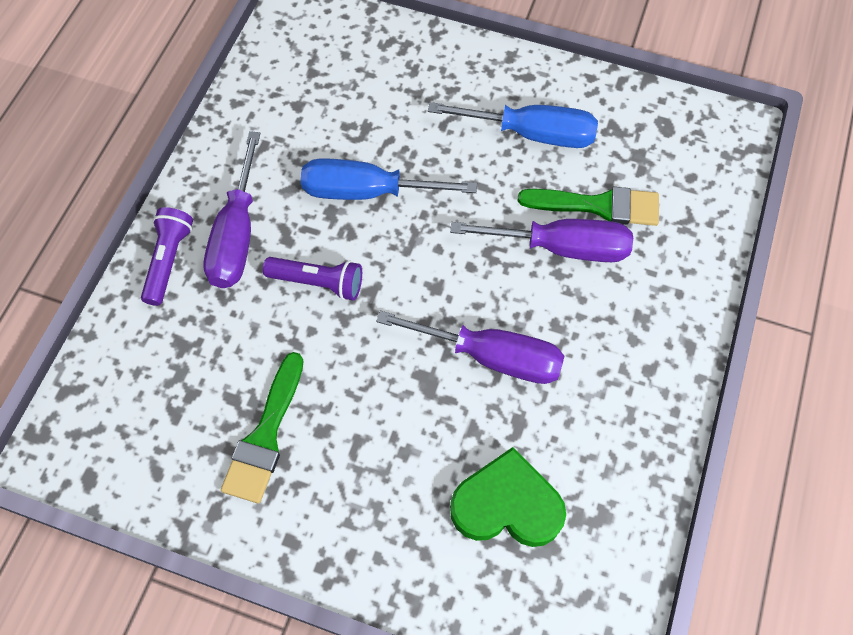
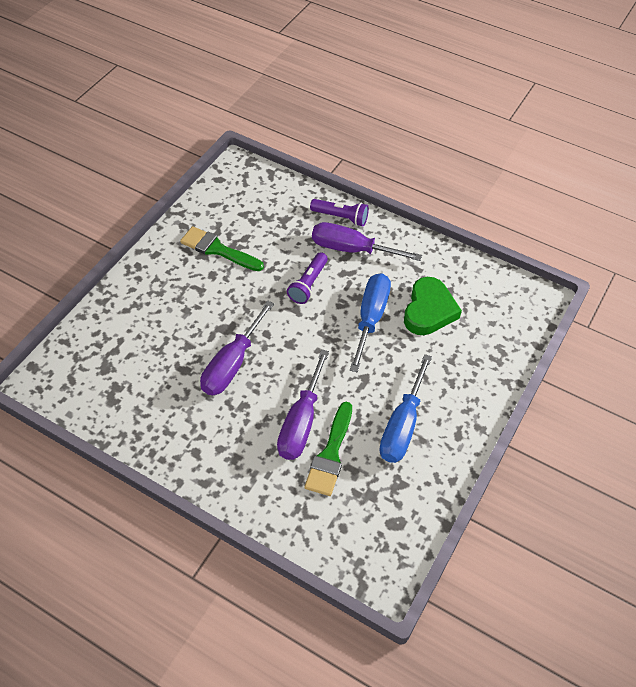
camera: 100 degrees right, 10 degrees down
(507, 505) = (137, 353): green heart -> green heart (429, 310)

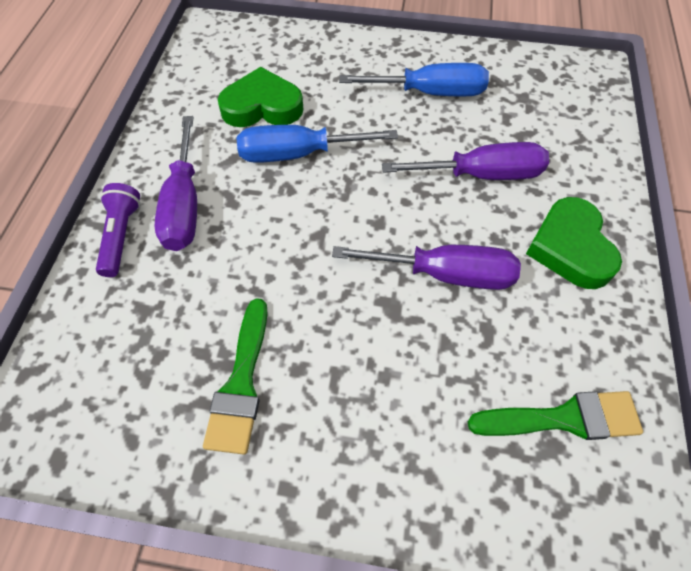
camera: 110 degrees left, 5 degrees up
(213, 445) = (570, 248): none -> green heart
(308, 284) = (268, 234): purple flashlight -> none
(330, 454) = (502, 138): green brush -> green brush (563, 418)

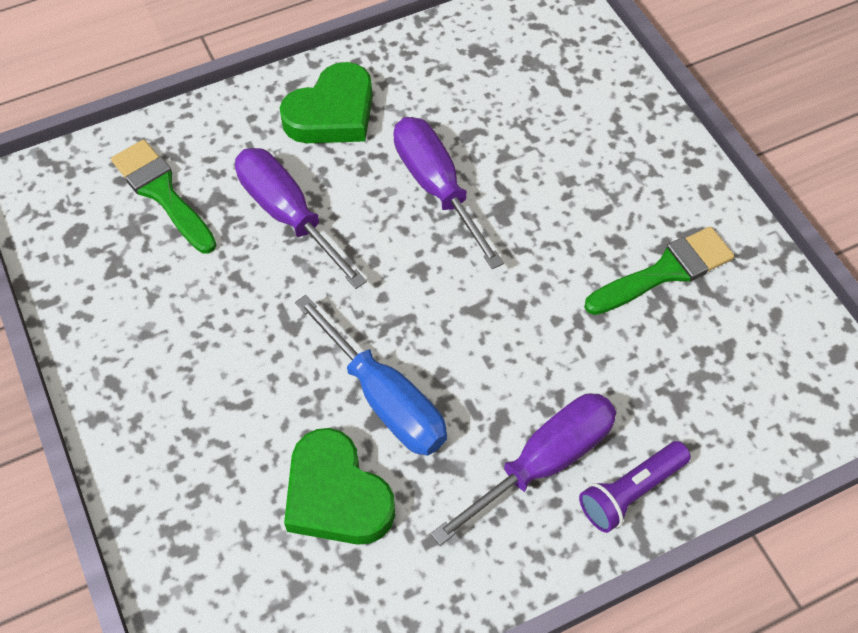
camera: 125 degrees left, 0 degrees up
(430, 93) = (184, 323): blue screwdriver -> none
(563, 418) = (503, 62): green brush -> green brush (162, 193)

